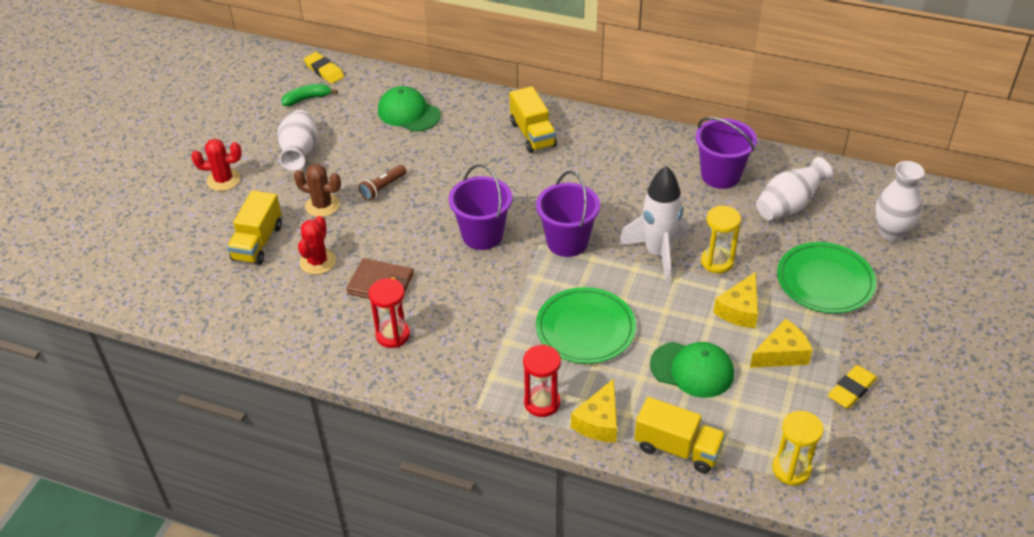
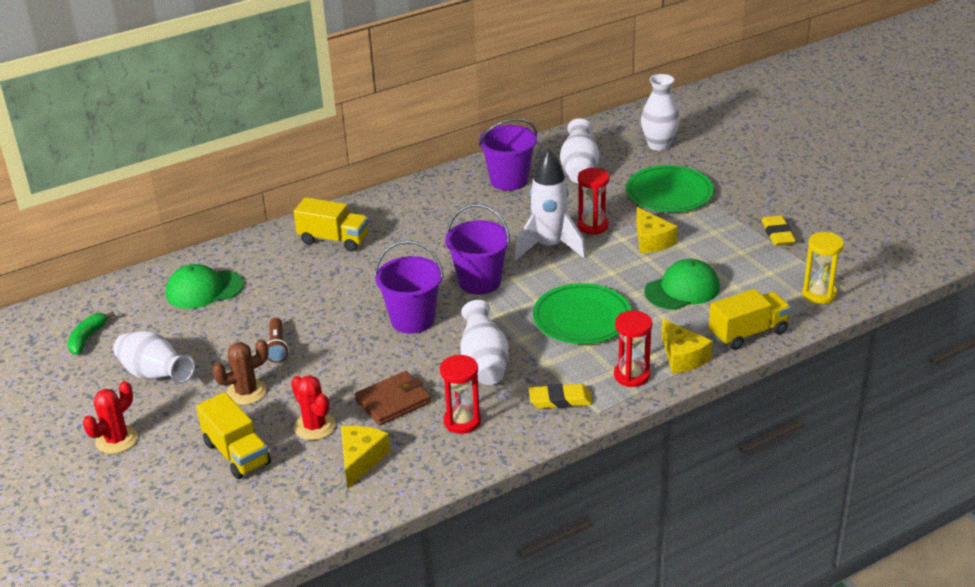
camera: 50 degrees left, 10 degrees down
(324, 71) = (65, 311): yellow eraser -> yellow eraser (560, 400)
(471, 305) = (484, 363): none -> white vase
(717, 262) = (592, 226): yellow hourglass -> red hourglass
(782, 354) = (713, 245): yellow cheese -> yellow cheese (361, 459)

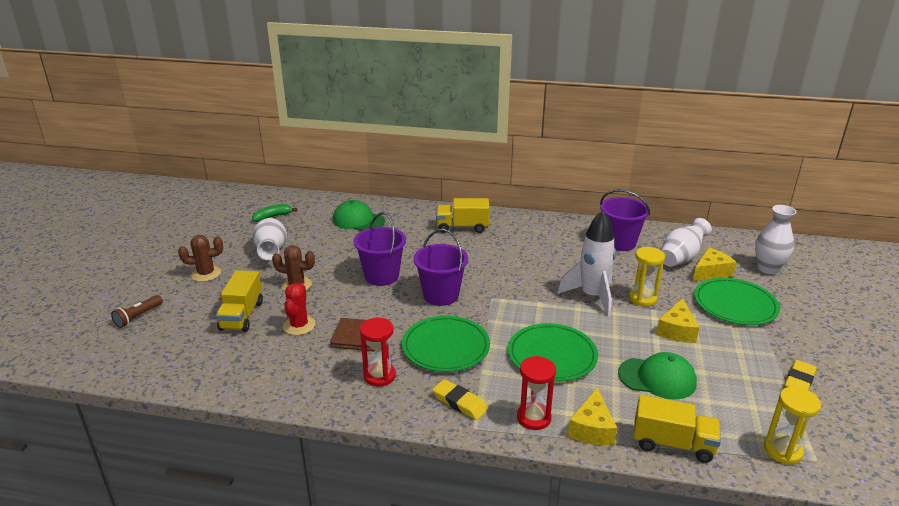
camera: 40 degrees right, 5 degrees down
(116, 440) = (206, 274): red cactus -> brown cactus
(277, 347) = (347, 270): brown flashlight -> brown flashlight (138, 317)
(334, 240) = (462, 227): yellow truck -> yellow truck turned 120 degrees clockwise
(361, 459) = (292, 361): yellow cheese -> yellow cheese (711, 272)
(479, 282) = (514, 294): purple bucket -> purple bucket (382, 276)
(484, 363) = (446, 347): white vase -> green plate
(592, 226) = (642, 298): red hourglass -> yellow hourglass

